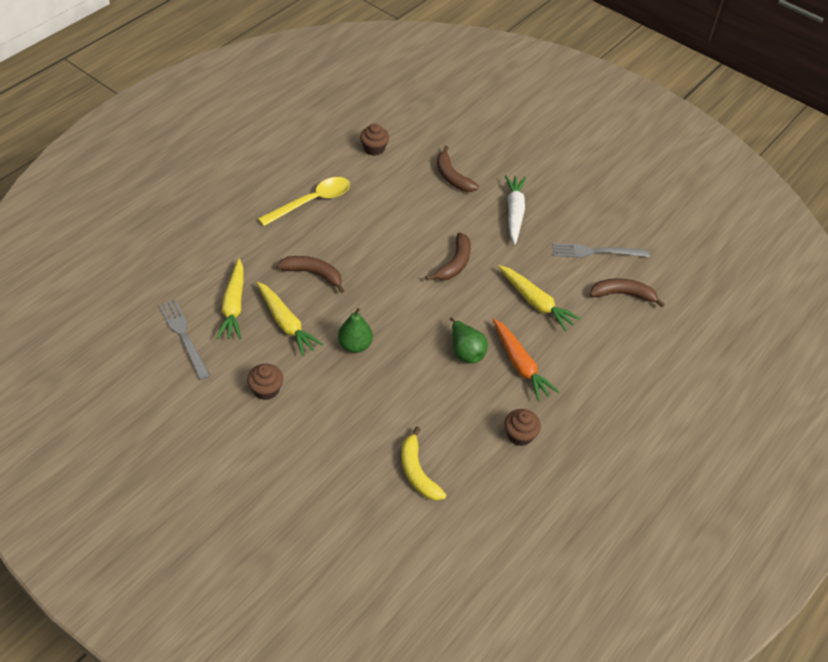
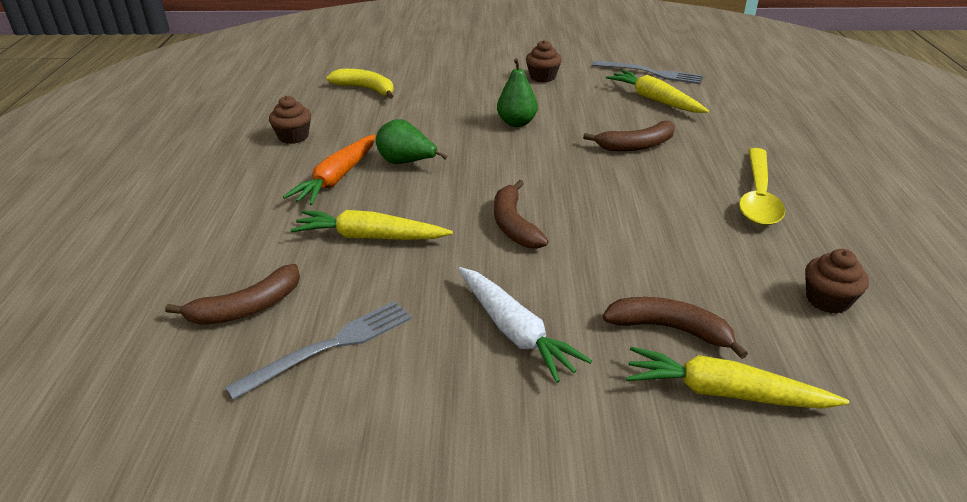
camera: 145 degrees right, 15 degrees down
(286, 323) = (595, 109): yellow carrot -> yellow carrot (724, 392)
(520, 365) = (337, 178): orange carrot -> orange carrot turned 90 degrees counterclockwise

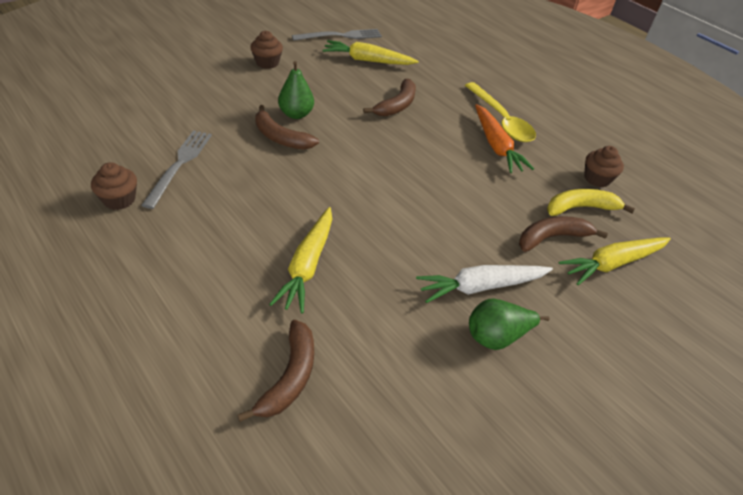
camera: 45 degrees left, 10 degrees up
(330, 347) = (388, 368): grey fork -> grey fork (179, 165)
(337, 178) = (214, 224): orange carrot -> orange carrot (496, 146)
(366, 89) = (127, 123): yellow banana -> yellow banana (580, 208)
(370, 237) = (307, 265): yellow carrot -> yellow carrot turned 45 degrees counterclockwise
(406, 162) = (254, 185): green pear -> green pear (496, 337)
(513, 224) = (392, 205): brown banana -> brown banana (280, 137)
(514, 331) = (481, 286): white carrot -> white carrot turned 150 degrees clockwise

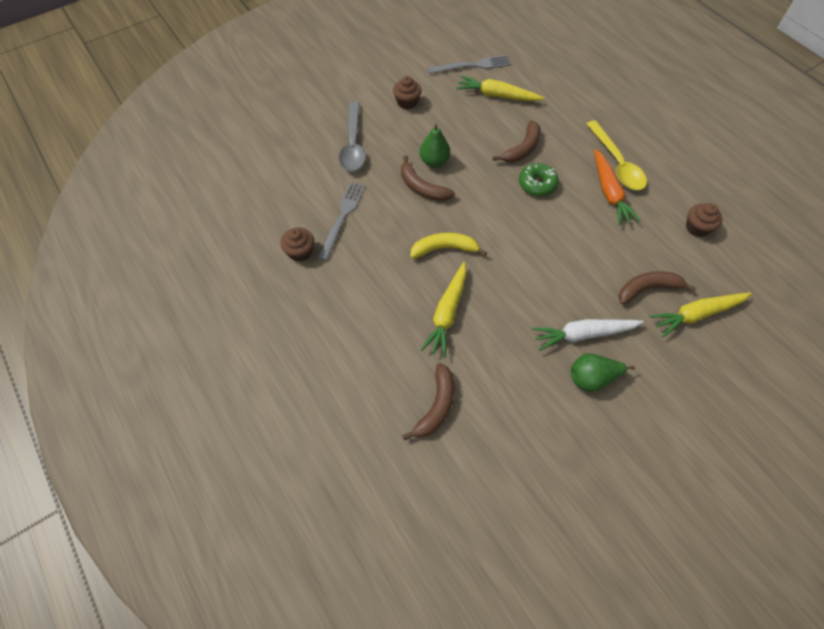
camera: 10 degrees right, 15 degrees up
(201, 97) = (353, 144): none -> grey spoon
(415, 137) = (537, 184): none -> green donut
(580, 208) = (677, 259): yellow banana -> yellow banana (444, 249)

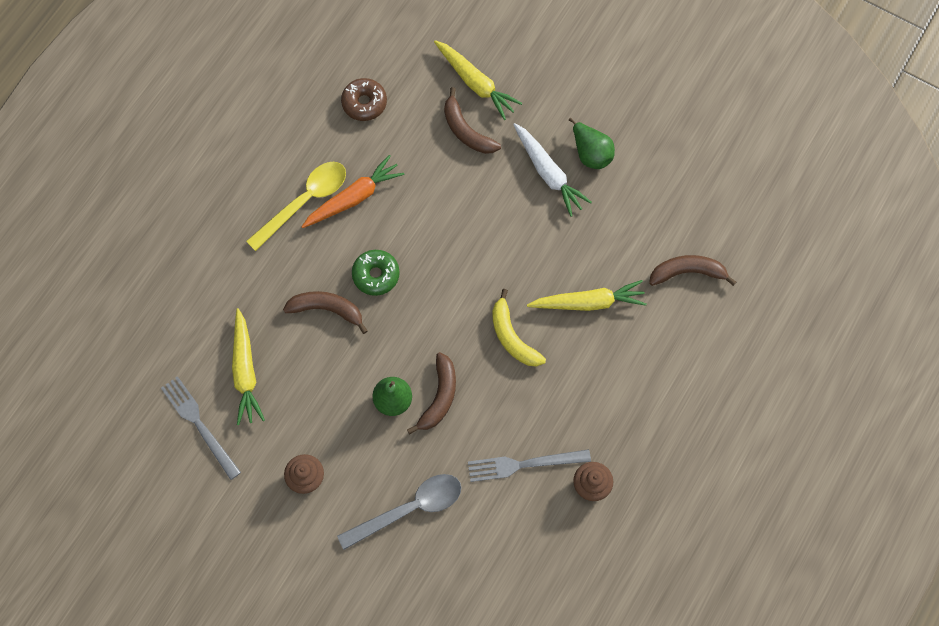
camera: 115 degrees left, 10 degrees up
(697, 228) = (364, 103): brown cupcake -> brown donut

